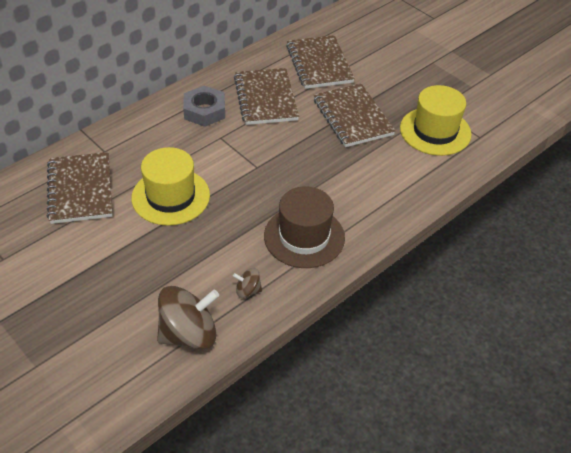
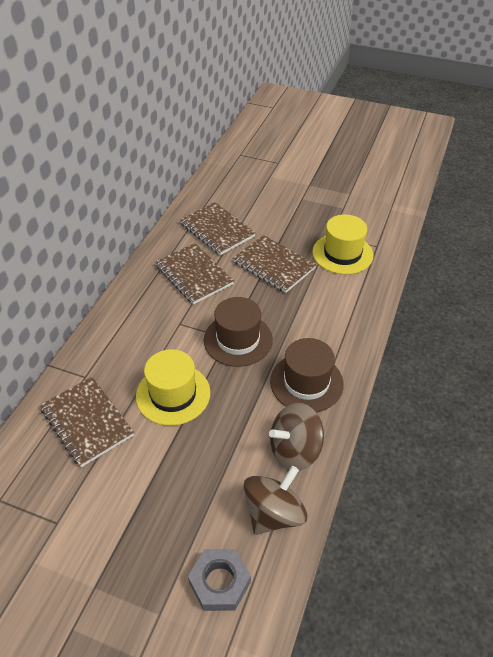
camera: 25 degrees left, 0 degrees up
(204, 111) = (150, 305): grey nut -> grey nut (219, 582)
(248, 290) = (295, 450): brown spinning top -> brown spinning top, size x2.13
(265, 172) = (238, 339): none -> brown hat

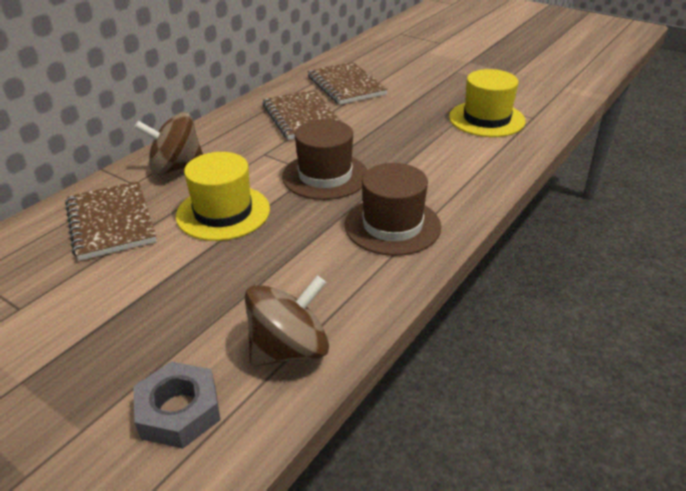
camera: 15 degrees right, 10 degrees down
(273, 265) = (398, 120): brown notebook -> none
(295, 450) = (347, 289): brown spinning top -> brown spinning top (176, 168)

